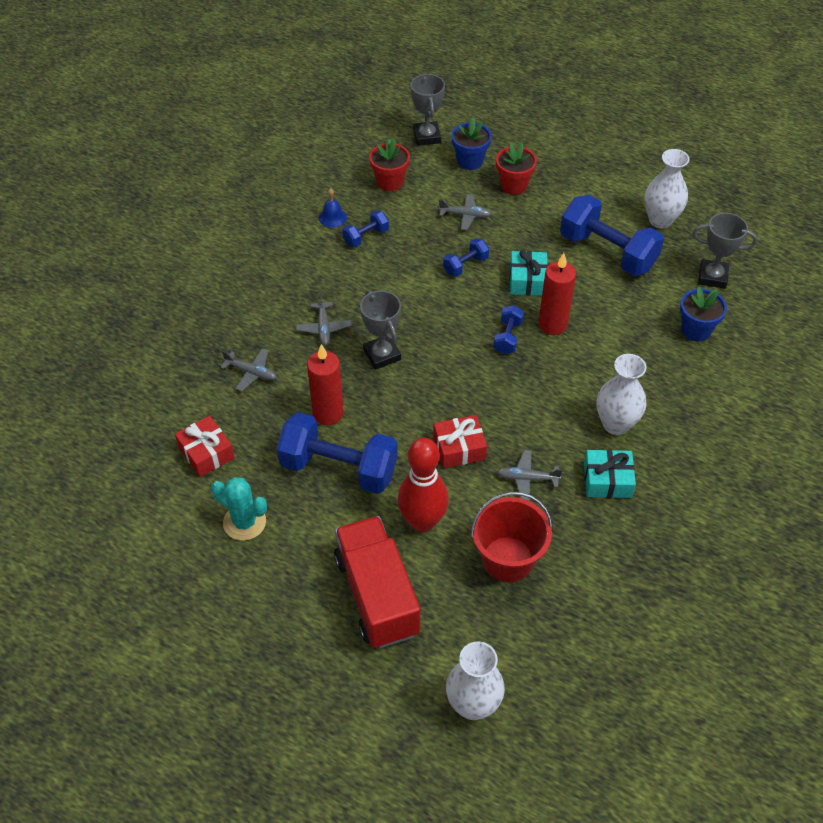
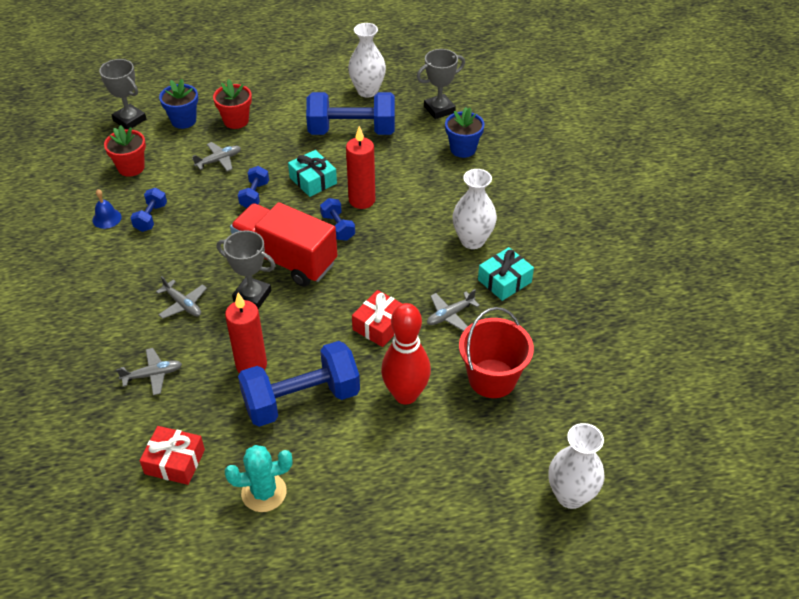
camera: 40 degrees left, 5 degrees down
(377, 595) = (425, 471): red truck -> red truck (286, 259)

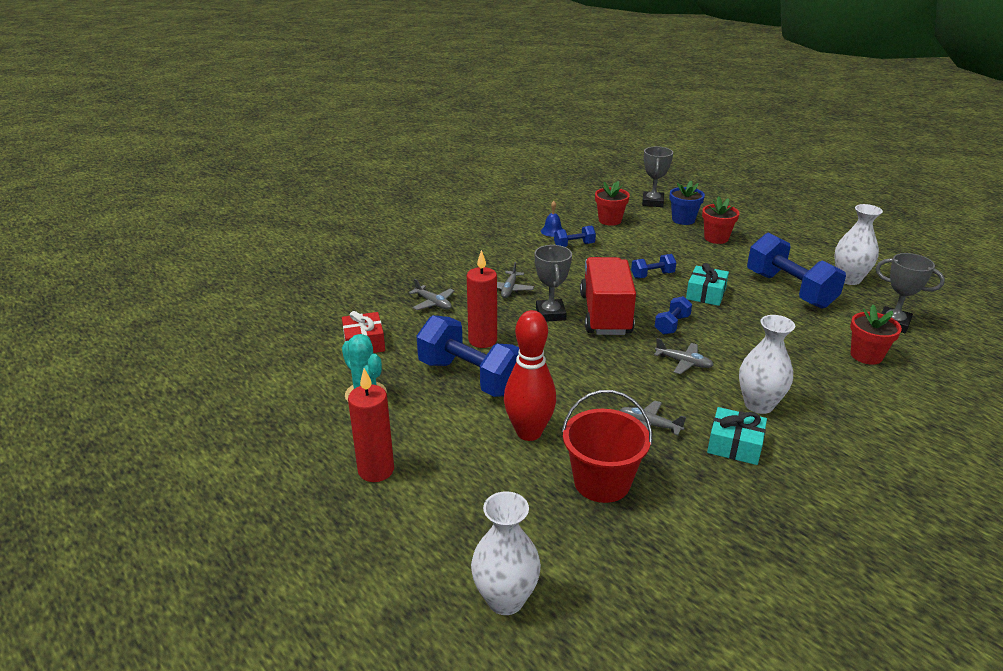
camera: 60 degrees right, 15 degrees down
(219, 160) = (665, 248): grey plane -> grey plane (684, 362)
(362, 200) = (719, 325): red candle -> red candle (376, 470)
(380, 325) = (591, 388): red gift -> none
(463, 149) = (866, 355): blue flower pot -> red flower pot

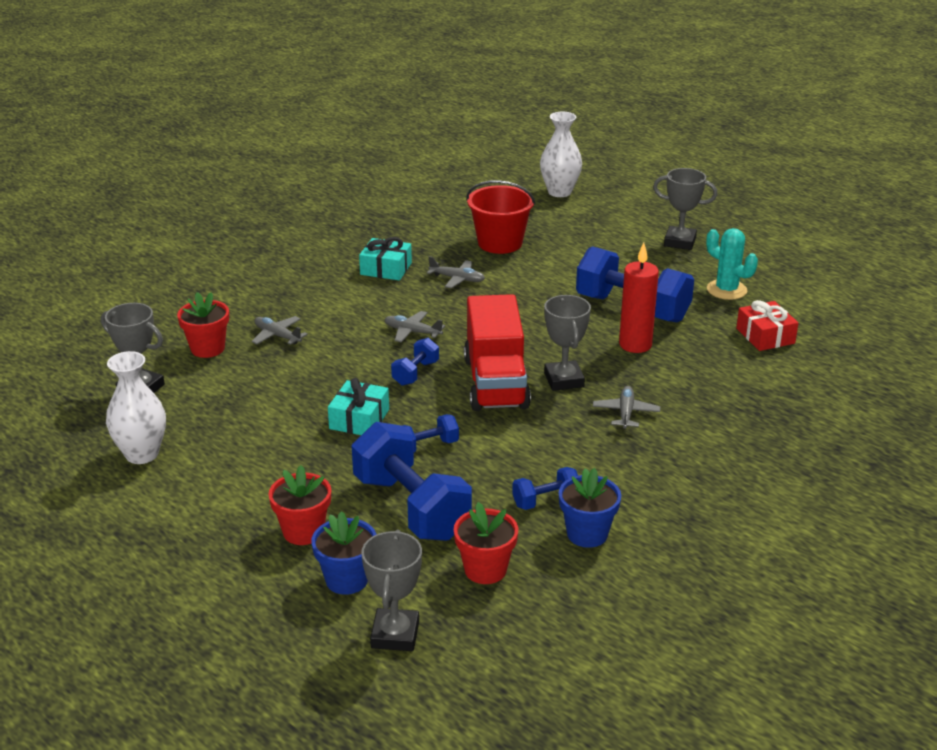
camera: 175 degrees right, 0 degrees up
(376, 470) = (680, 242): red candle -> grey trophy
(433, 303) = (716, 387): grey plane -> grey plane (277, 336)
(529, 432) = (564, 269): red bowling pin -> none
(552, 231) = (587, 534): blue bell -> blue flower pot
(758, 405) = (350, 298): white vase -> none
(789, 290) = (240, 431): blue dumbbell -> blue dumbbell (411, 507)

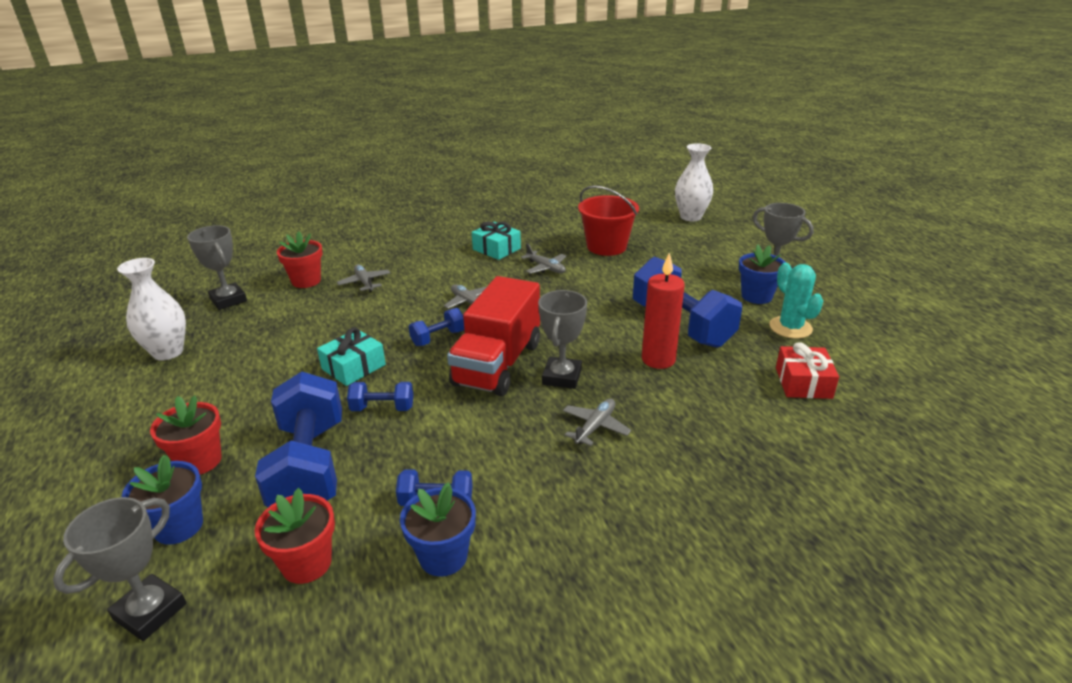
camera: 25 degrees right, 0 degrees up
(679, 266) = (756, 296): none -> blue flower pot

